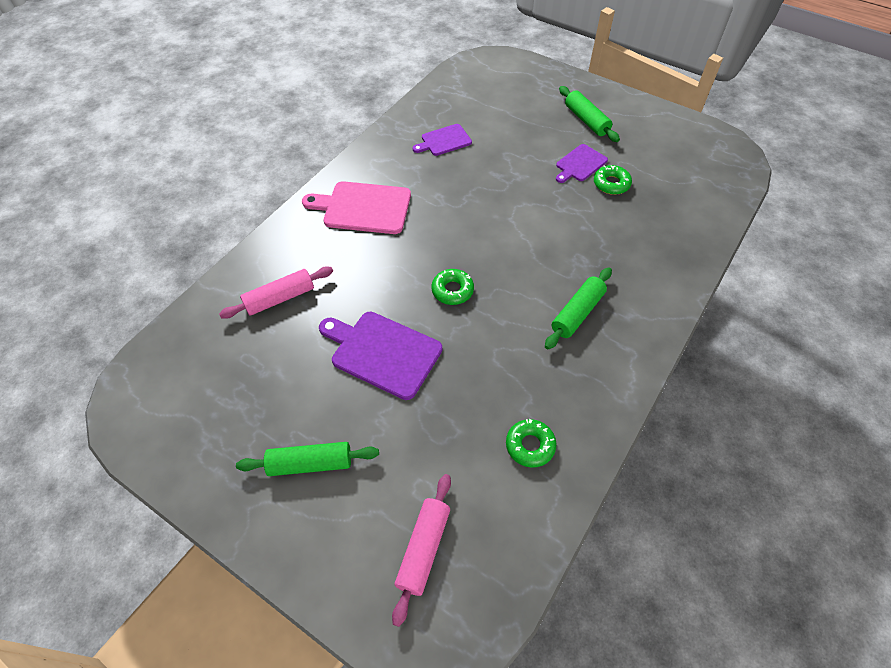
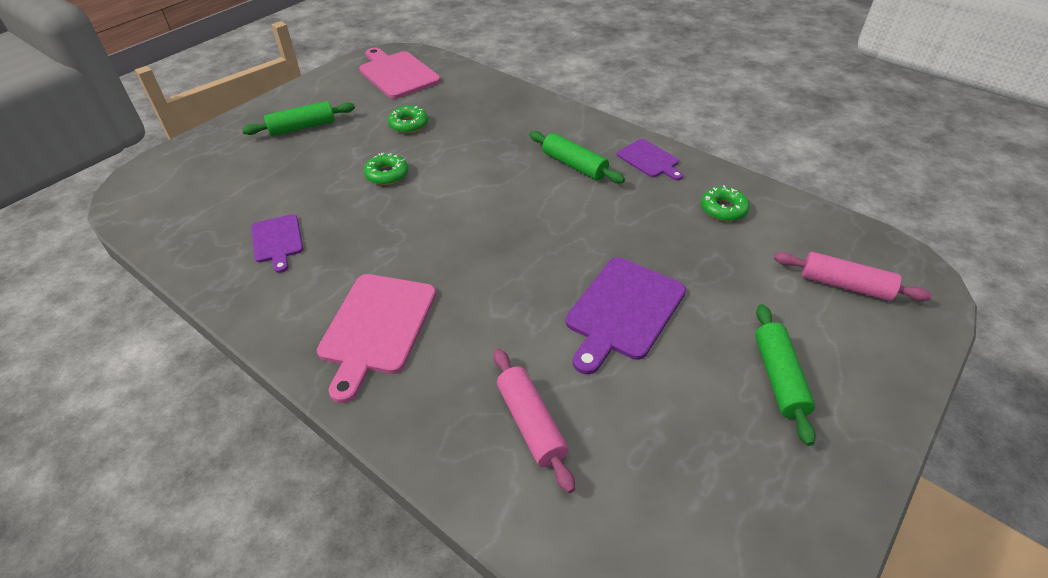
camera: 85 degrees left, 10 degrees down
(452, 290) = (536, 248): green donut -> green donut (387, 174)
(580, 164) = (371, 140): purple cutting board -> purple cutting board (649, 160)
(698, 161) = (397, 74): none -> pink cutting board

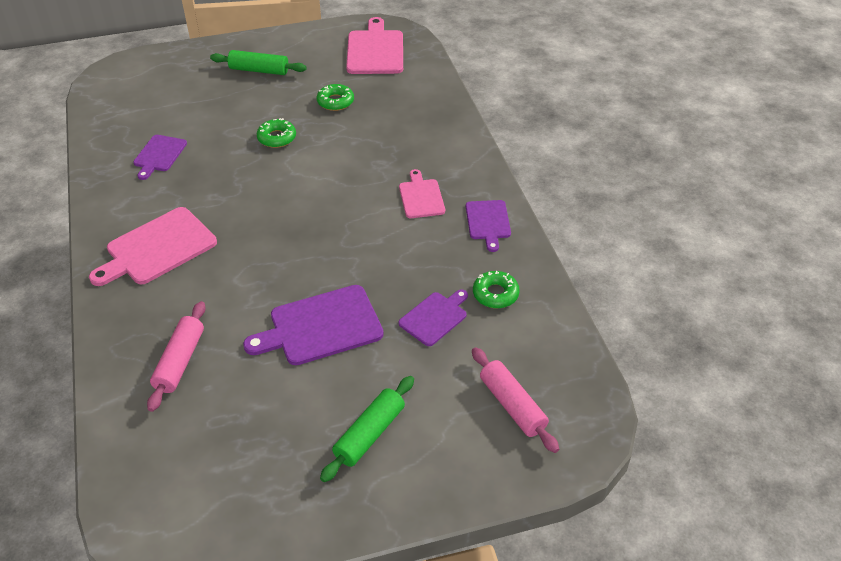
camera: 35 degrees right, 0 degrees up
(574, 165) = (421, 197): green rolling pin -> pink cutting board
(703, 251) = (435, 317): none -> purple cutting board

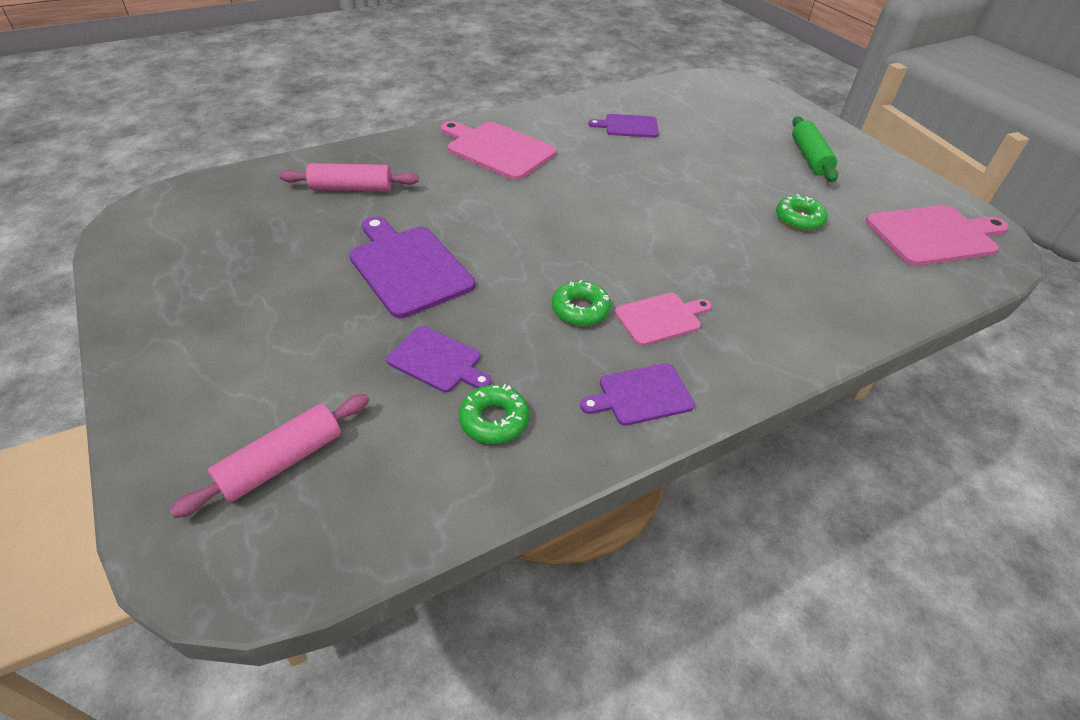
camera: 75 degrees right, 0 degrees up
(277, 138) = (701, 188): green donut -> green donut (580, 309)
(369, 434) = (247, 329): green rolling pin -> none

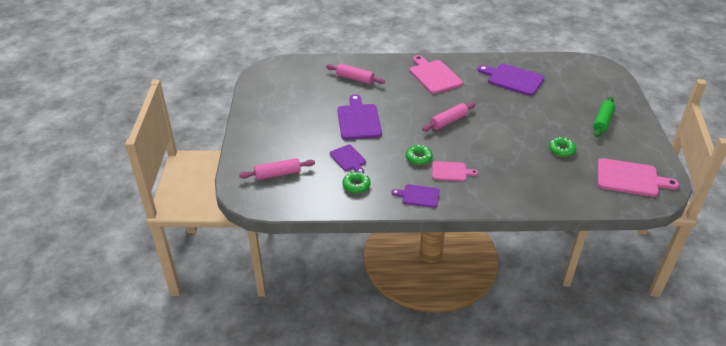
camera: 30 degrees right, 5 degrees down
(581, 222) = (448, 121): none -> pink rolling pin
(628, 126) = (513, 79): purple cutting board -> purple cutting board, size x1.68

